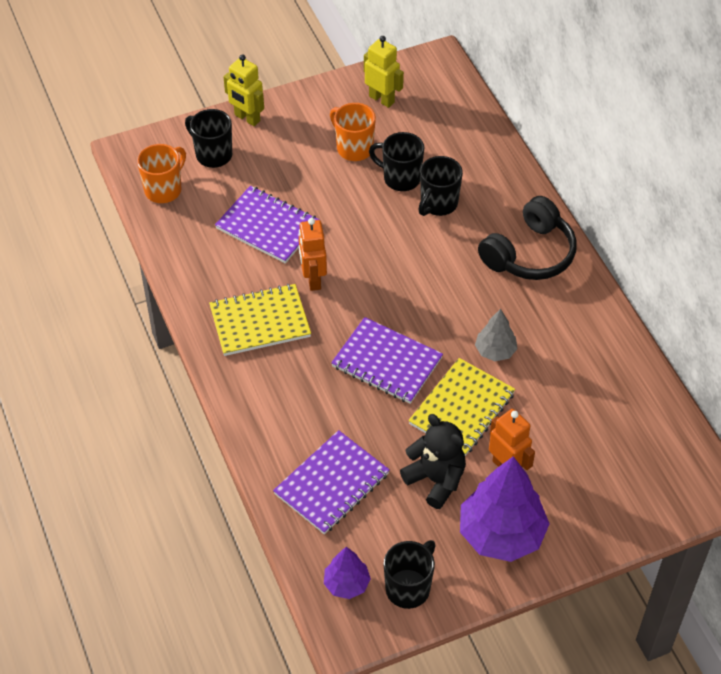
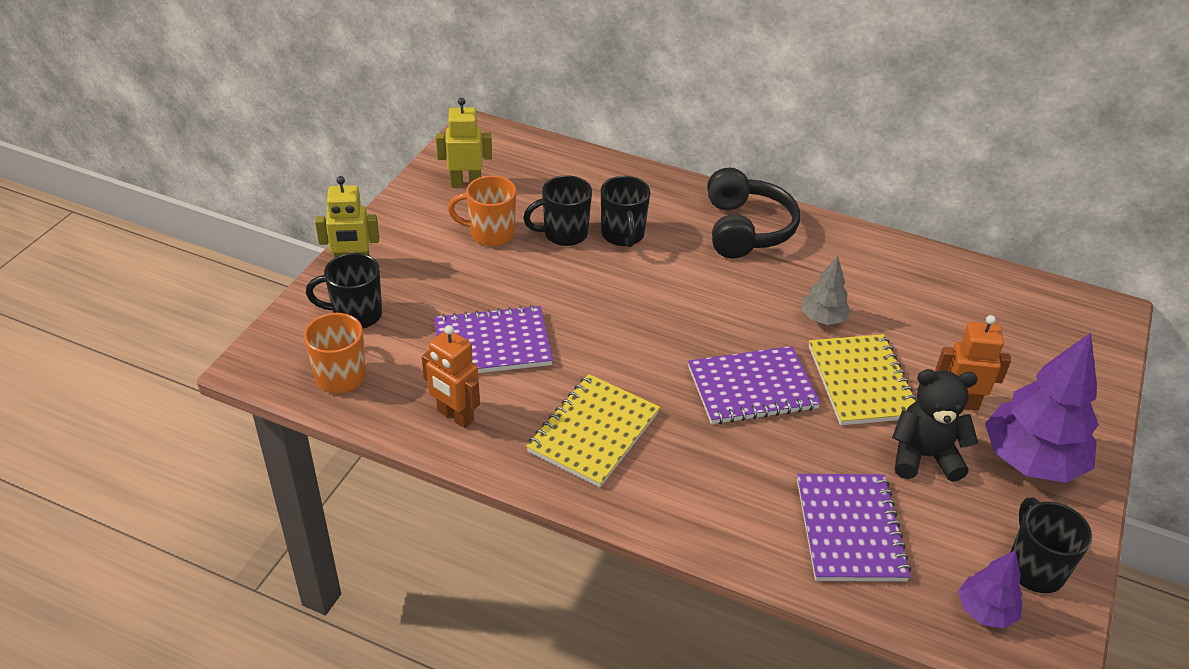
camera: 45 degrees left, 10 degrees down
(313, 279) = (595, 362): orange robot -> orange robot (455, 416)

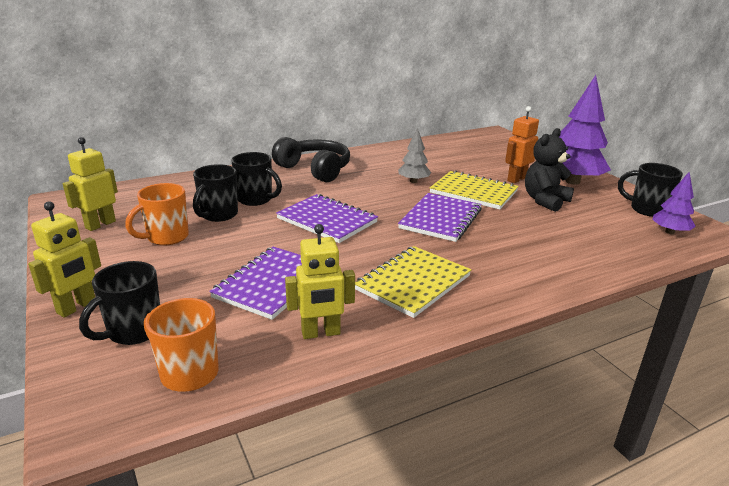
camera: 50 degrees left, 15 degrees down
(455, 416) = (321, 333): orange robot -> yellow robot
(593, 432) = (413, 283): yellow notebook -> yellow notebook turned 60 degrees clockwise
(849, 529) = (582, 240): purple notebook -> purple notebook (327, 220)

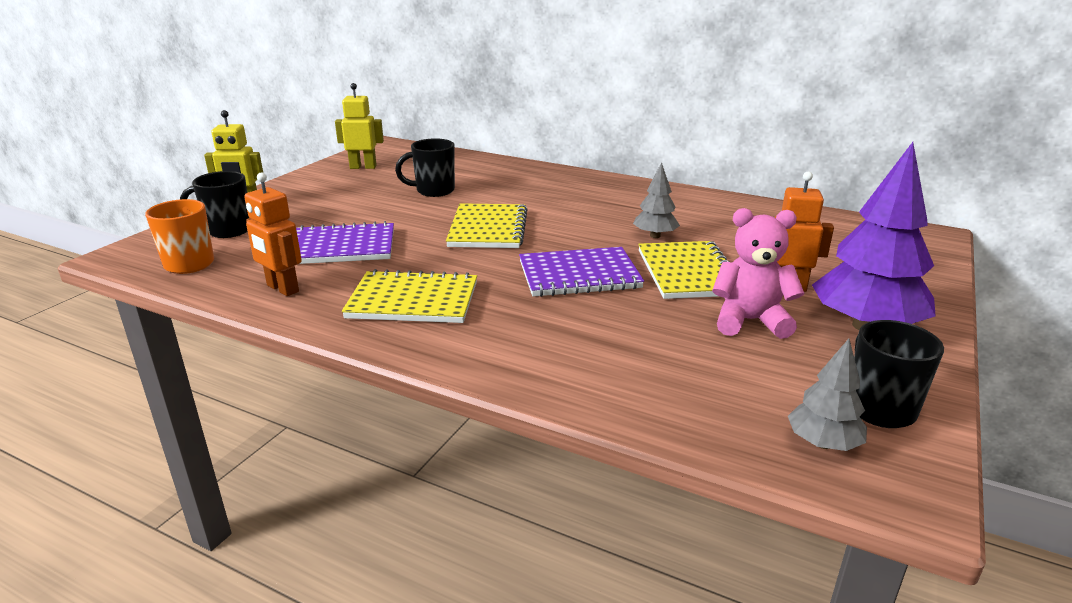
camera: 55 degrees right, 0 degrees up
(166, 237) = (370, 190): orange mug -> none
(256, 200) = (484, 192): black mug -> none
(314, 170) = (593, 189): black headphones -> none
(321, 333) = (282, 289): yellow robot -> orange robot
(327, 220) = (488, 229): purple notebook -> yellow notebook
(545, 201) = (750, 321): black teddy bear -> pink teddy bear
(669, 232) = (823, 443): purple tree -> grey tree

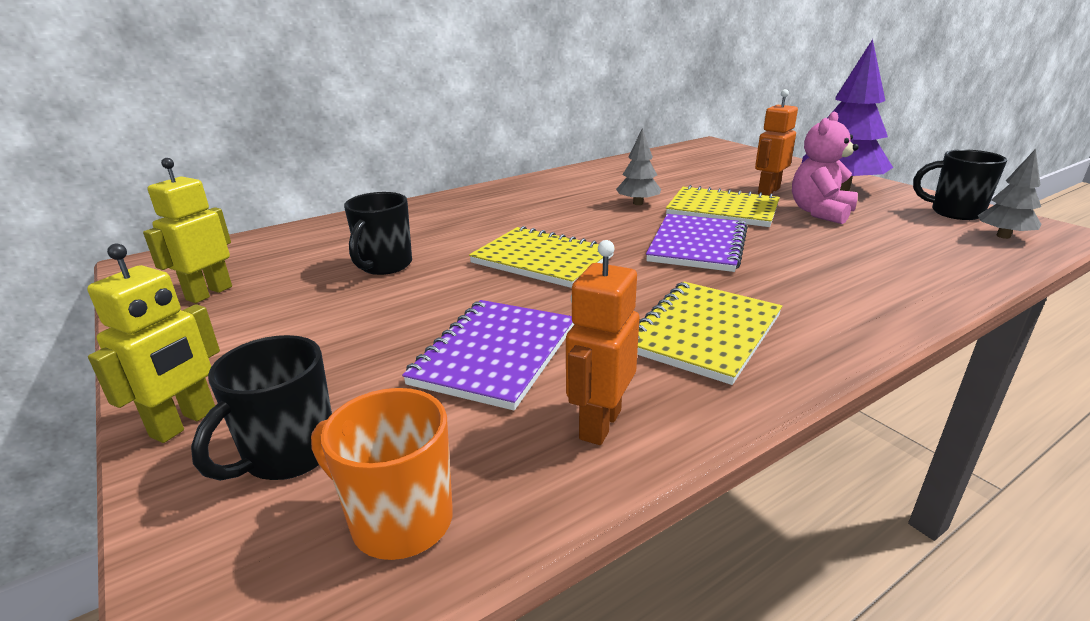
camera: 60 degrees left, 0 degrees up
(282, 289) = (599, 424): orange robot -> orange robot turned 135 degrees clockwise

